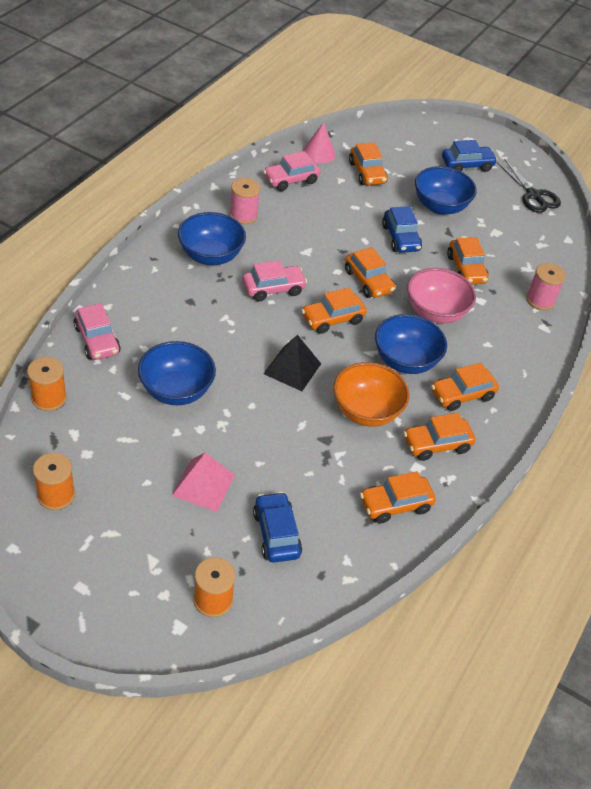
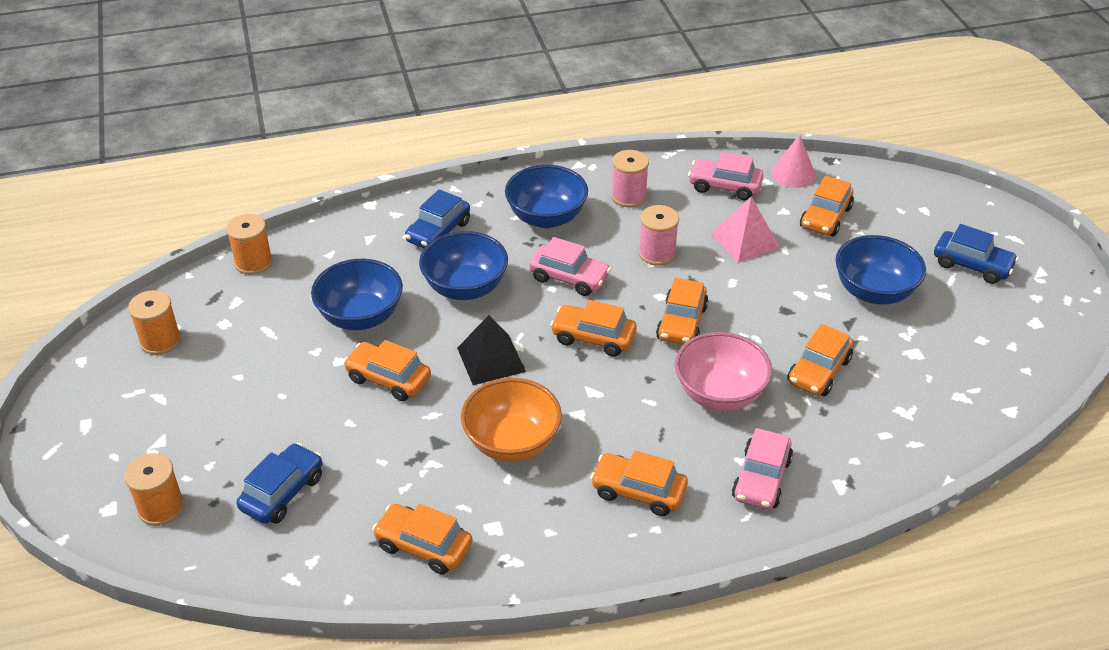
camera: 50 degrees right, 5 degrees down
(97, 340) = (351, 237): pink car -> pink car (761, 479)
(203, 485) = (278, 409): pink pyramid -> pink pyramid (745, 240)
(400, 238) = (778, 300): blue car -> blue car (438, 232)
(405, 361) = (618, 421): blue bowl -> blue bowl (465, 288)
(436, 444) = (543, 520): orange car -> orange car (388, 379)
(533, 195) = (1025, 339): black scissors -> none
(540, 300) = (875, 454): pink spool -> pink spool (657, 253)

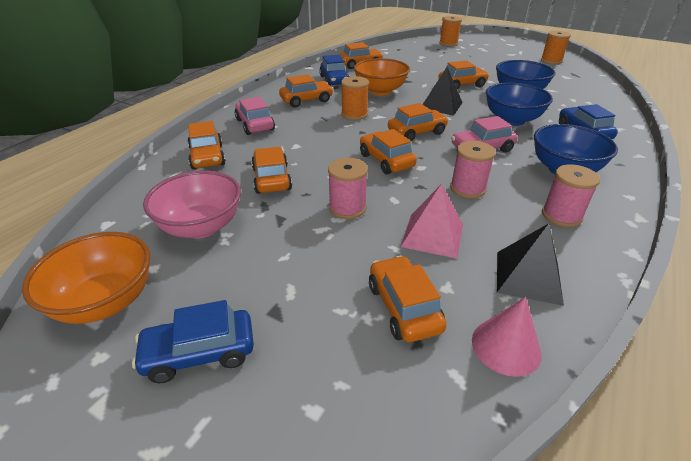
camera: 135 degrees right, 5 degrees down
(253, 262) = (599, 87): orange spool -> orange spool (354, 114)
(283, 492) = (425, 56): blue car -> blue car (334, 80)
(719, 394) = (317, 142): pink bowl -> pink bowl (201, 227)
(724, 186) = (528, 277): pink car -> black pyramid
(781, 298) = (347, 208): none -> pink spool
(864, 450) = (207, 157): none -> orange car
(873, 292) = (282, 255): blue bowl -> none
(1025, 332) = (105, 301): none -> orange bowl

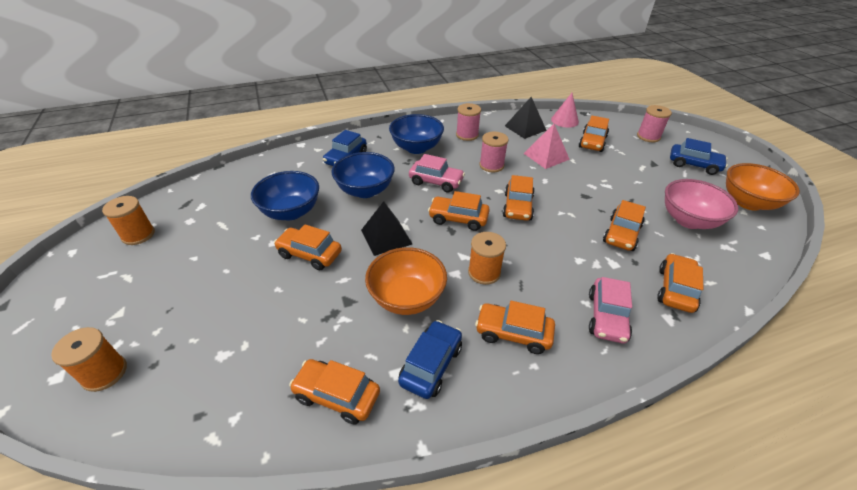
camera: 140 degrees left, 5 degrees up
(347, 208) = (580, 188): pink spool -> pink spool (648, 136)

